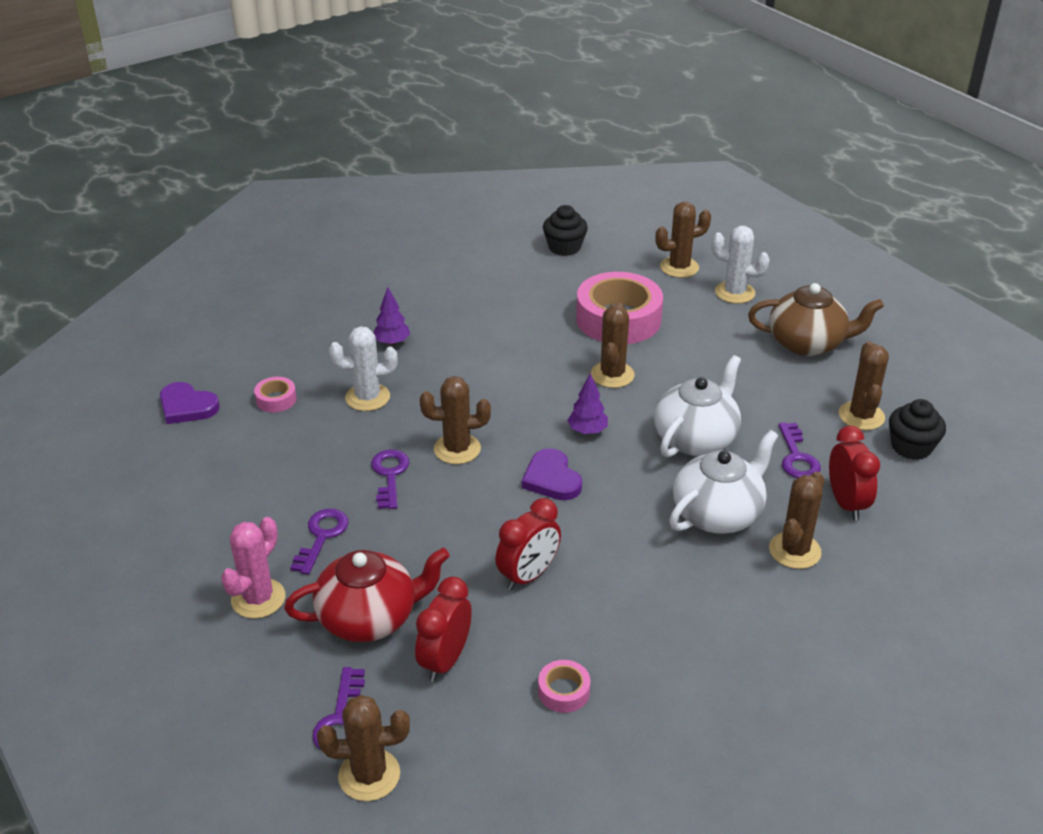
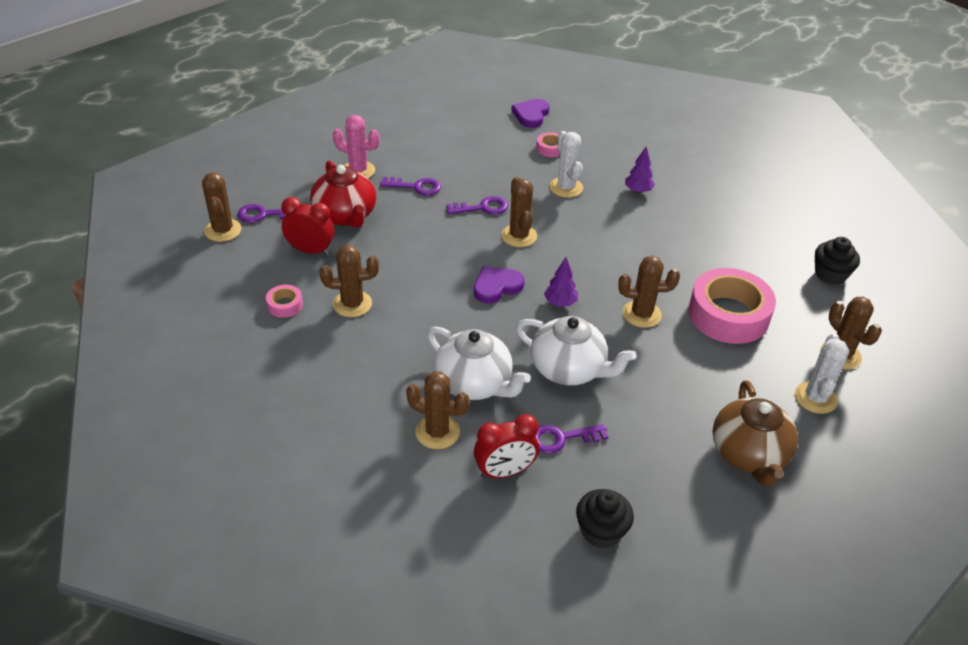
camera: 80 degrees right, 5 degrees up
(528, 576) = (390, 281): red clock -> none
(861, 416) = (639, 492): brown cactus -> brown cactus (352, 304)

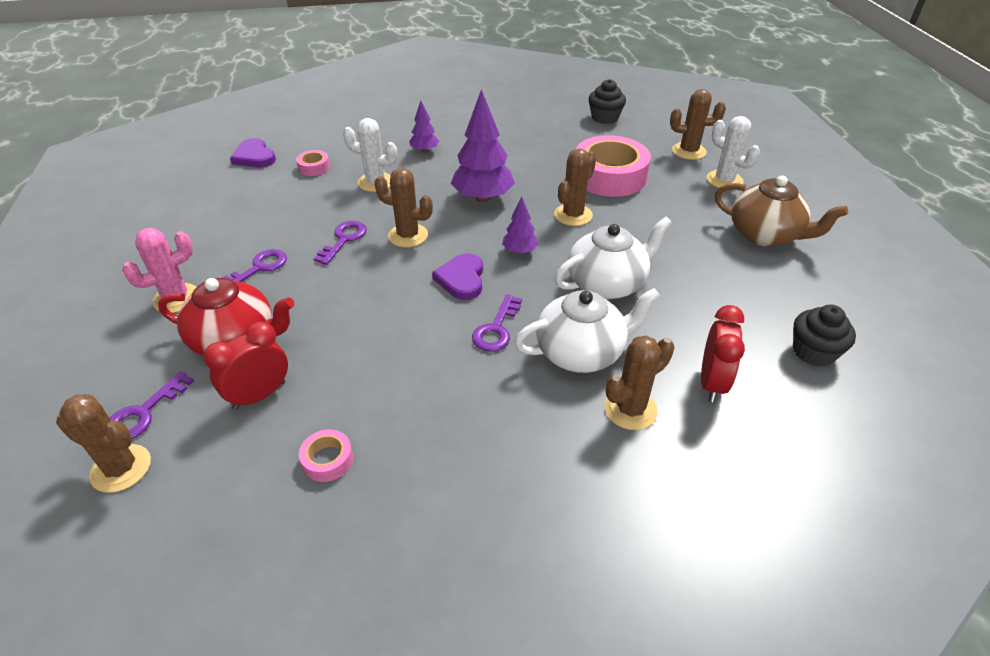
camera: 55 degrees left, 0 degrees up
(352, 304) = (385, 396): brown cactus -> none
(562, 438) = (690, 326): purple key -> purple key (496, 329)
(608, 252) = (482, 198): none -> purple tree

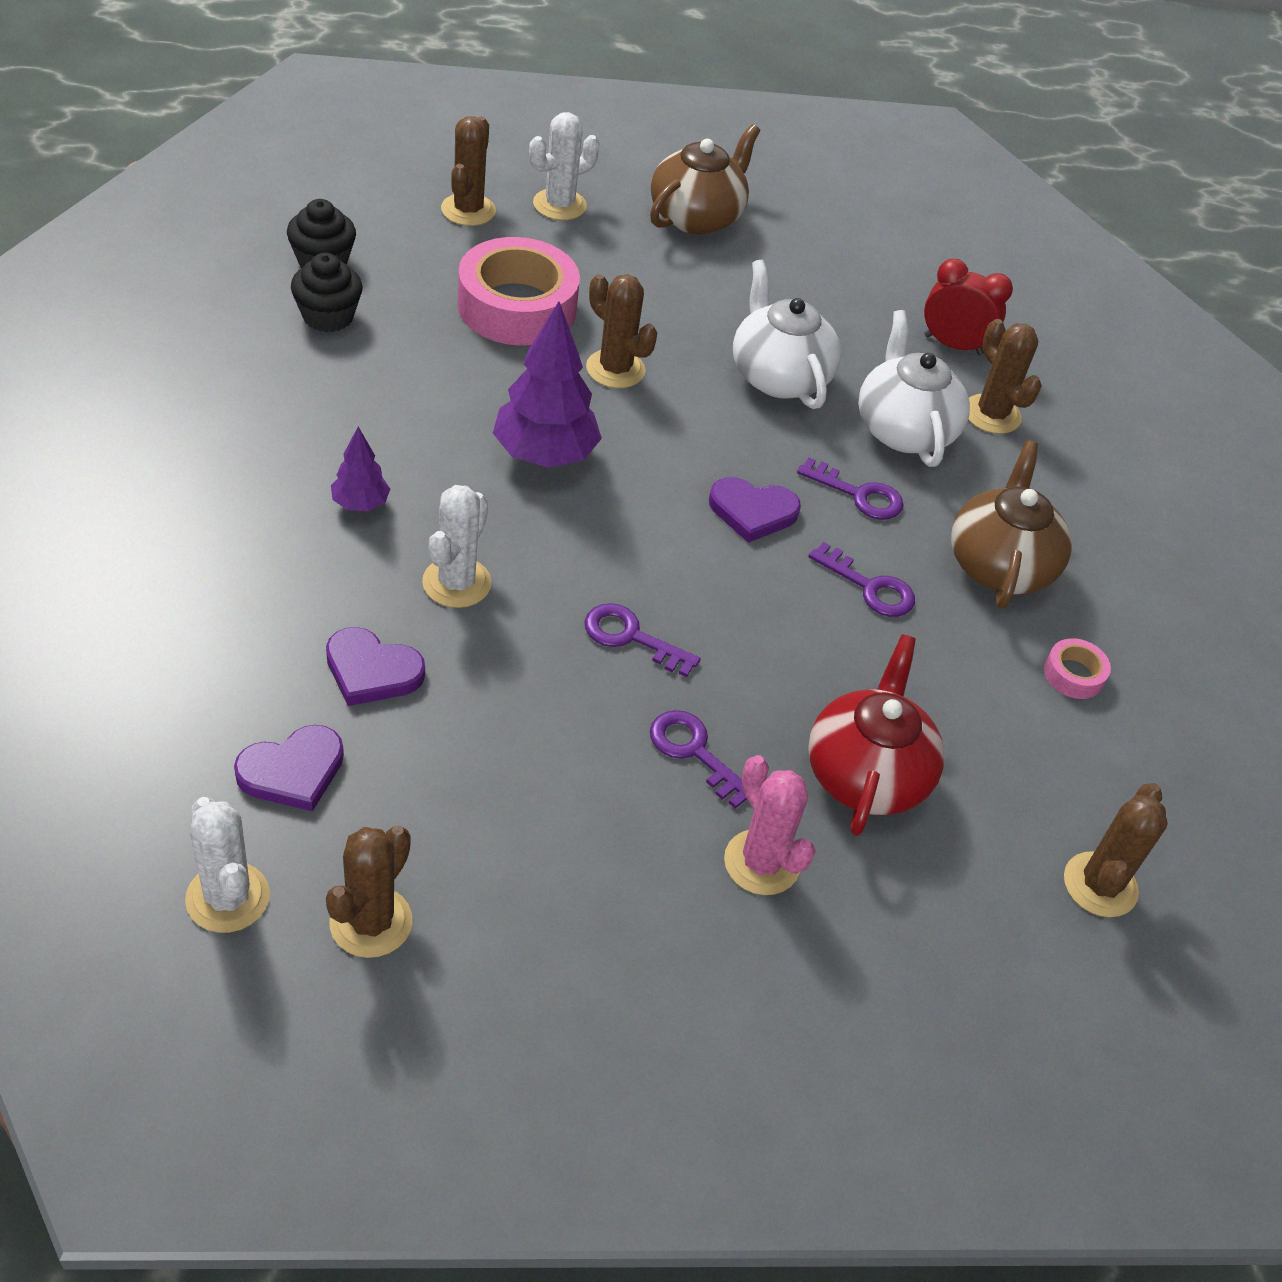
camera: 90 degrees left, 5 degrees up
(144, 412) = (1007, 872): purple key -> purple key (869, 587)
(189, 152) = (228, 897): none -> white cactus
(259, 395) = (974, 743): red clock -> none
(314, 167) = (372, 671): pink tape -> purple heart
(408, 236) = (634, 557): brown cactus -> brown cactus (371, 922)
(443, 412) = (999, 565): none -> brown teapot
(519, 251) = (695, 442): purple tree -> none
(813, 352) = (909, 260): black cupcake -> black cupcake (328, 316)

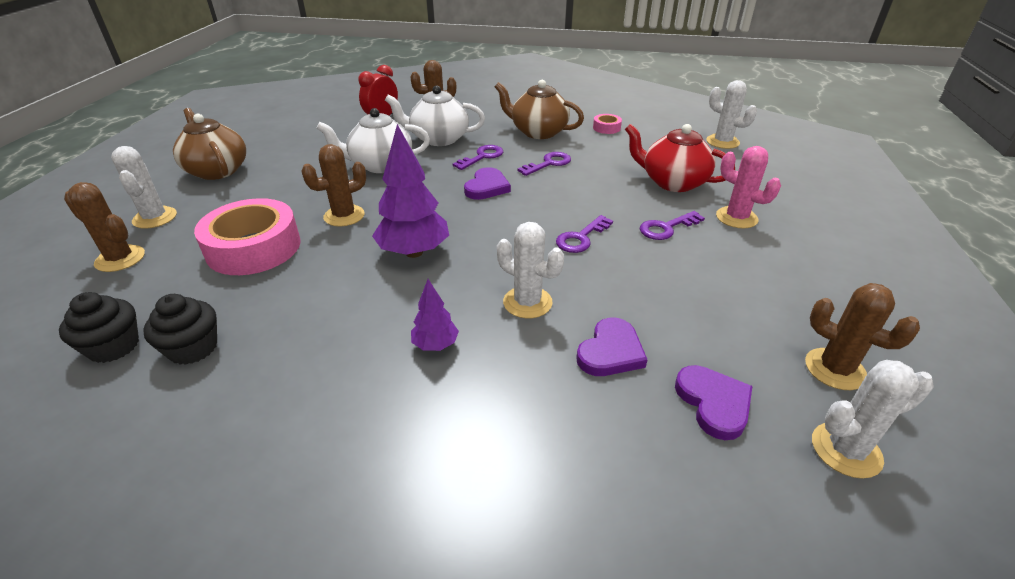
camera: 70 degrees left, 10 degrees down
(761, 863) = (736, 218): pink cactus -> pink cactus turned 60 degrees clockwise
(1100, 885) = (722, 142): brown cactus -> white cactus

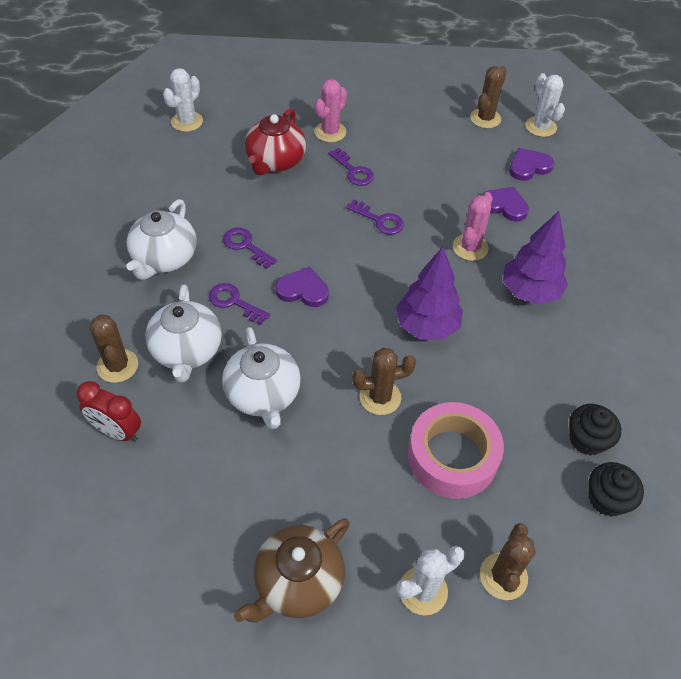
camera: 100 degrees left, 15 degrees up
(344, 216) = (380, 397): brown cactus -> brown cactus turned 60 degrees counterclockwise
(435, 345) = (529, 292): purple tree -> purple tree, size x1.92
(527, 302) = (470, 247): white cactus -> pink cactus
(538, 132) = (164, 258): brown teapot -> white teapot
(606, 128) = (152, 201): pink tape -> none

